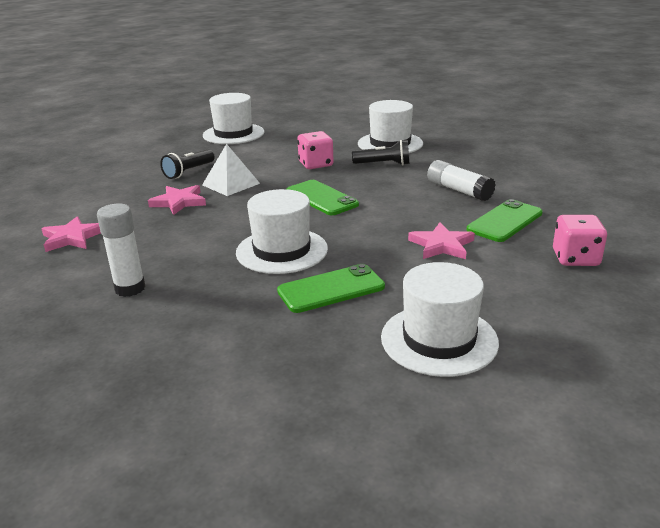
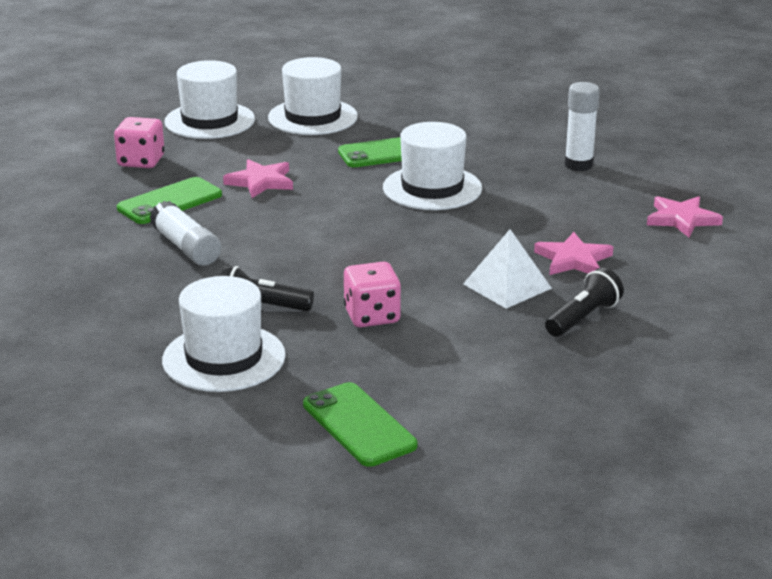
camera: 175 degrees left, 0 degrees up
(233, 134) = (529, 424): white hat -> white hat (209, 121)
(321, 198) = (376, 250): green phone -> green phone (359, 425)

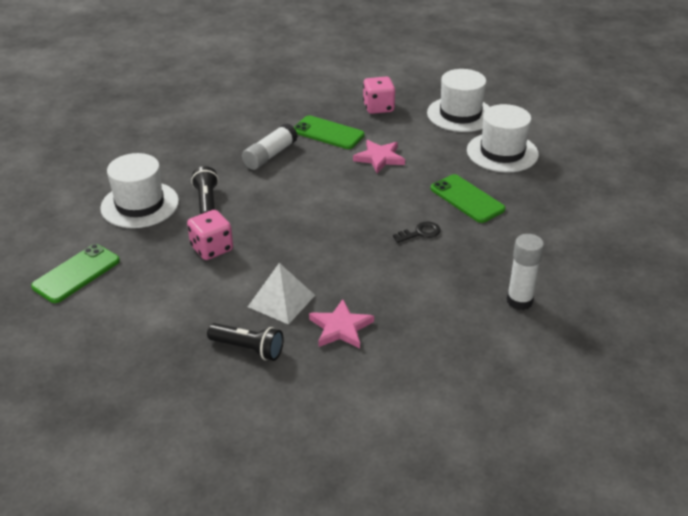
camera: 70 degrees right, 10 degrees up
(432, 188) = (420, 233): white hat -> black key
(681, 219) = (452, 381): pink star -> none

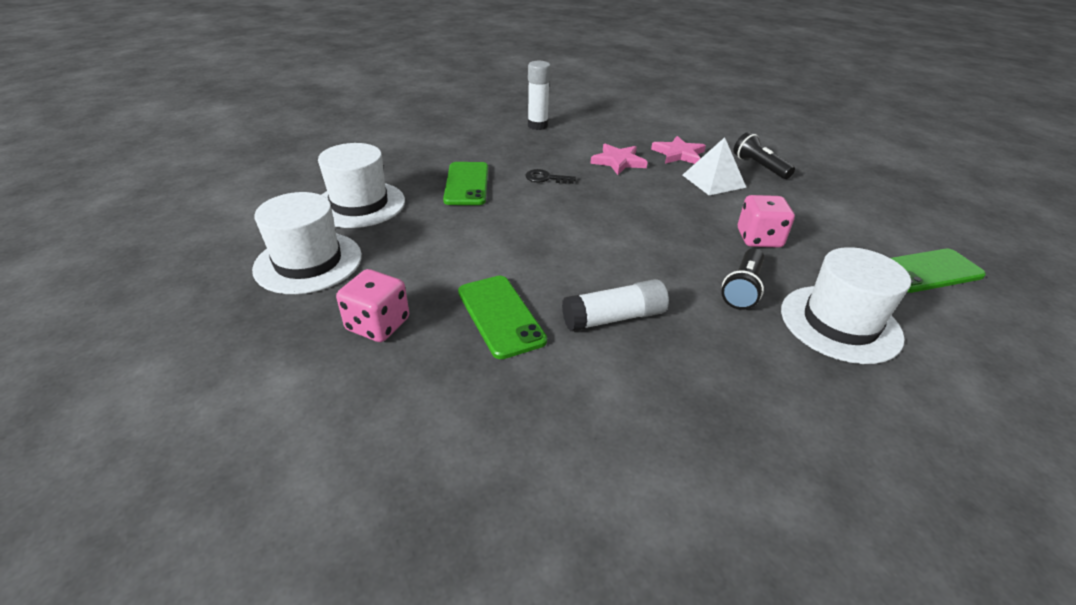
camera: 145 degrees left, 0 degrees up
(379, 158) = (485, 253): pink star -> pink star (618, 161)

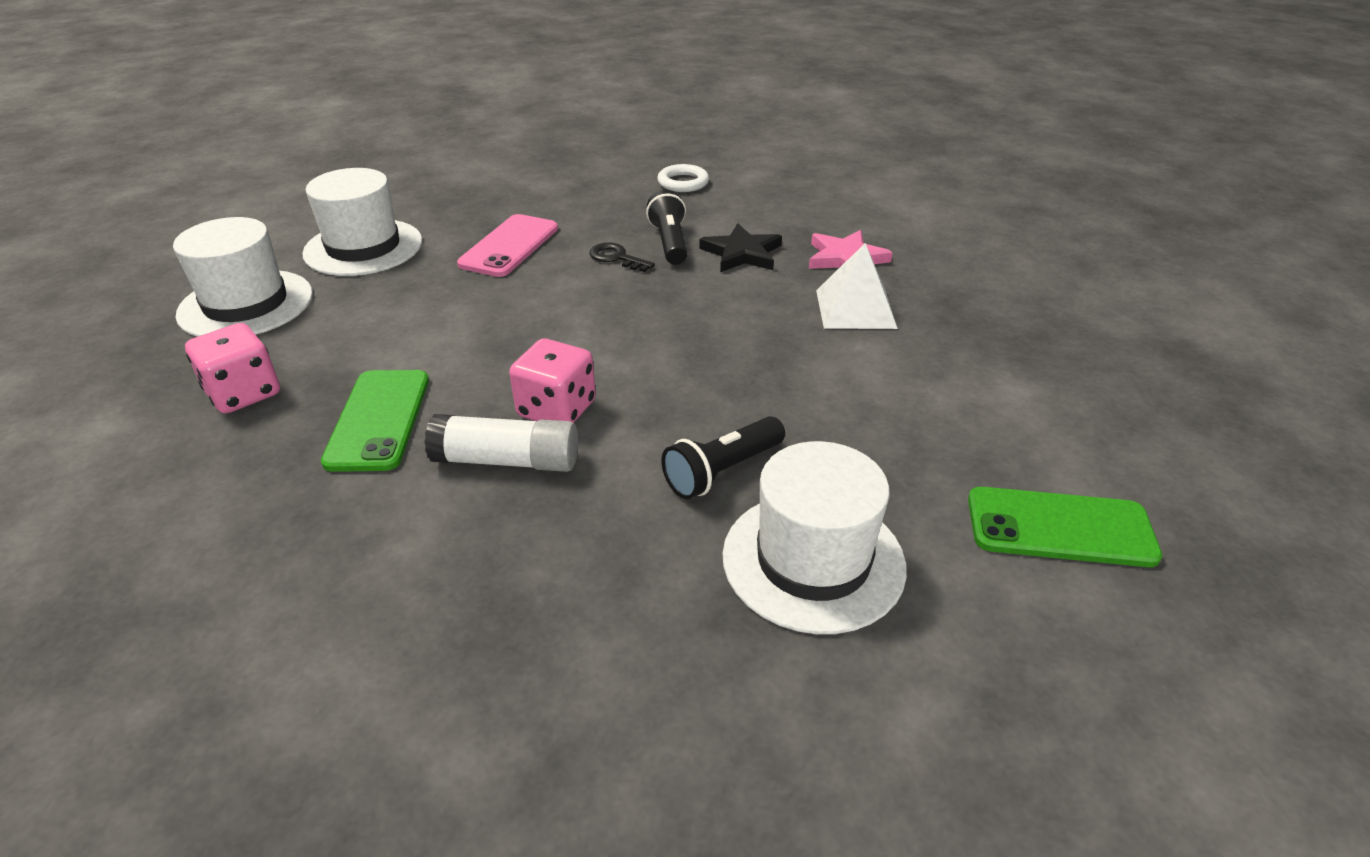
camera: 25 degrees right, 0 degrees up
(467, 184) = (509, 246): green phone -> pink phone
(537, 126) = (683, 183): white glue stick -> white ring
(618, 161) = (742, 253): pink star -> black star
(759, 166) = (956, 301): black flashlight -> black flashlight (669, 243)
(759, 238) = (829, 408): pink dice -> pink dice (556, 409)

